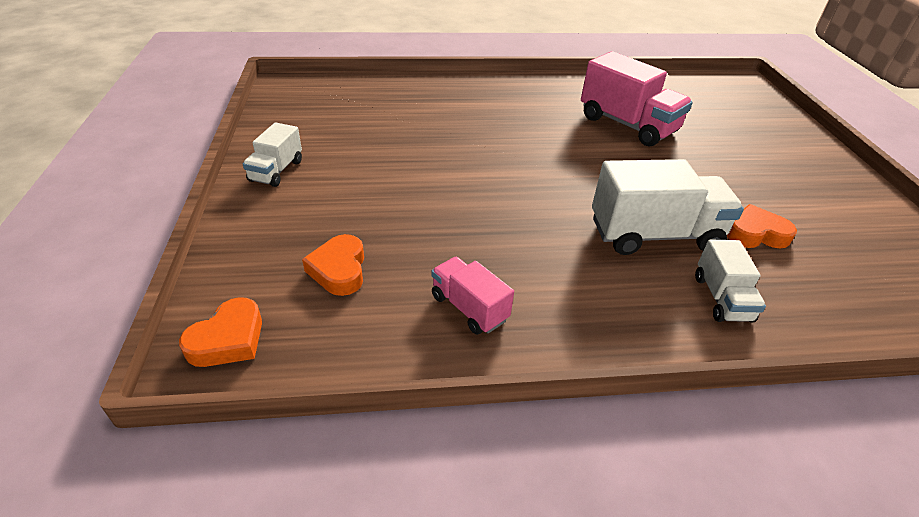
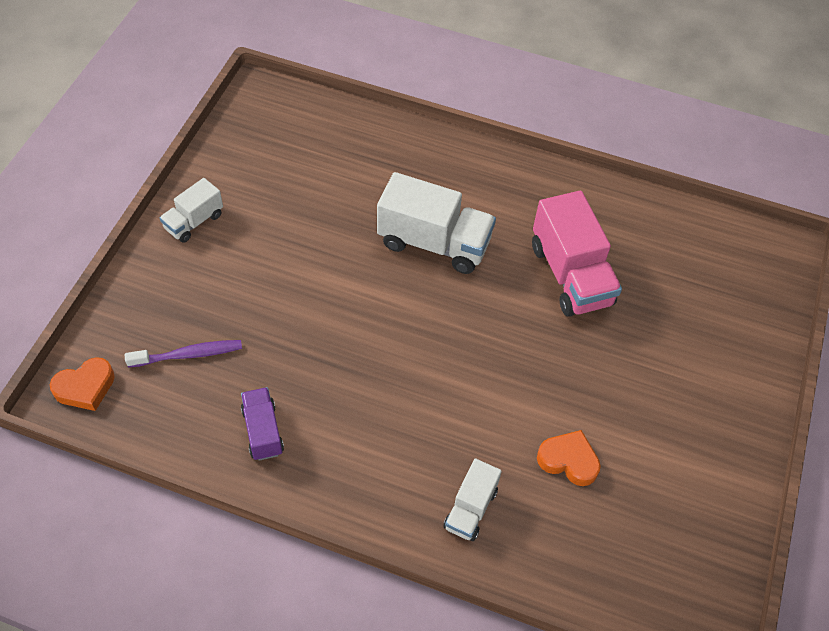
camera: 25 degrees right, 15 degrees up
(339, 270) = (189, 355): orange heart -> purple toothbrush
(469, 308) = (263, 431): pink truck -> purple truck
(654, 235) = (471, 423): white truck -> white truck (434, 243)

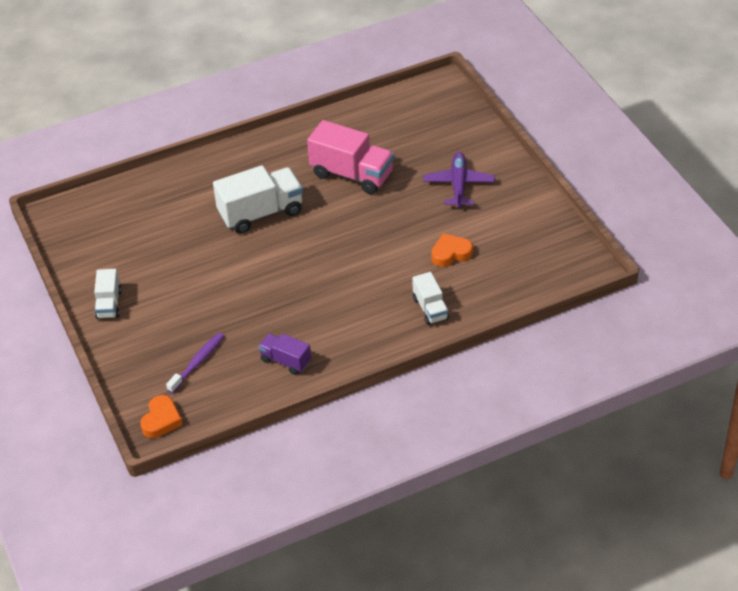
camera: 40 degrees left, 10 degrees down
(671, 383) = (458, 185): none -> purple plane

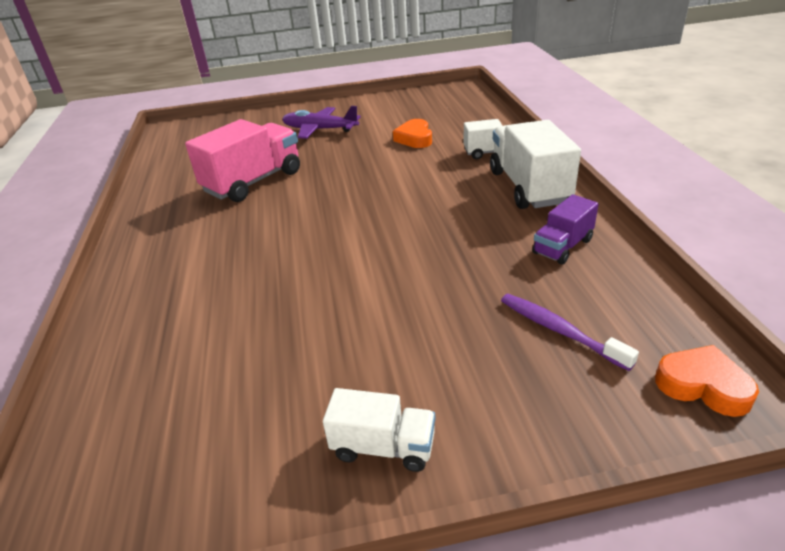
camera: 75 degrees left, 10 degrees down
(261, 213) = (267, 249): white truck -> white truck (528, 187)

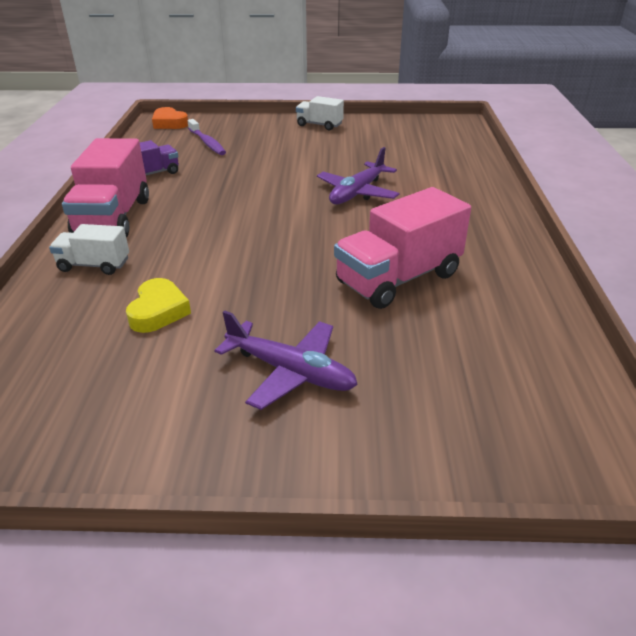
camera: 170 degrees left, 0 degrees up
(289, 262) = (357, 193): none -> purple plane
(415, 138) = (158, 311): orange heart -> yellow heart
(528, 187) = (113, 218): white truck -> pink truck

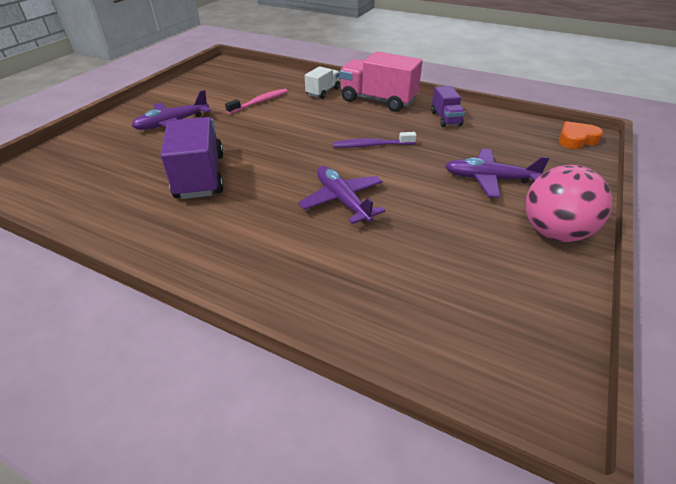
camera: 115 degrees right, 5 degrees up
(158, 311) = (260, 102): yellow heart -> pink toothbrush
(207, 143) = (510, 150): purple toothbrush -> purple toothbrush (371, 145)
(266, 146) = (489, 179): none -> purple plane
(319, 125) = (554, 232): white truck -> pink ball
(398, 279) = (200, 176): pink truck -> purple truck

